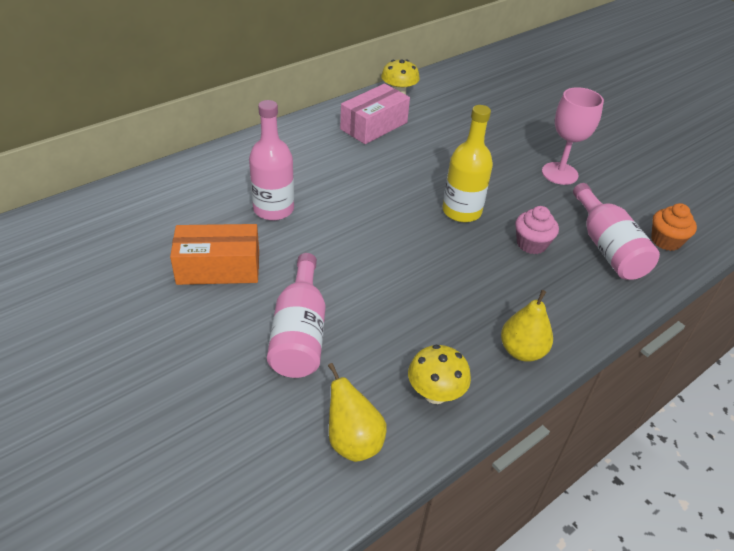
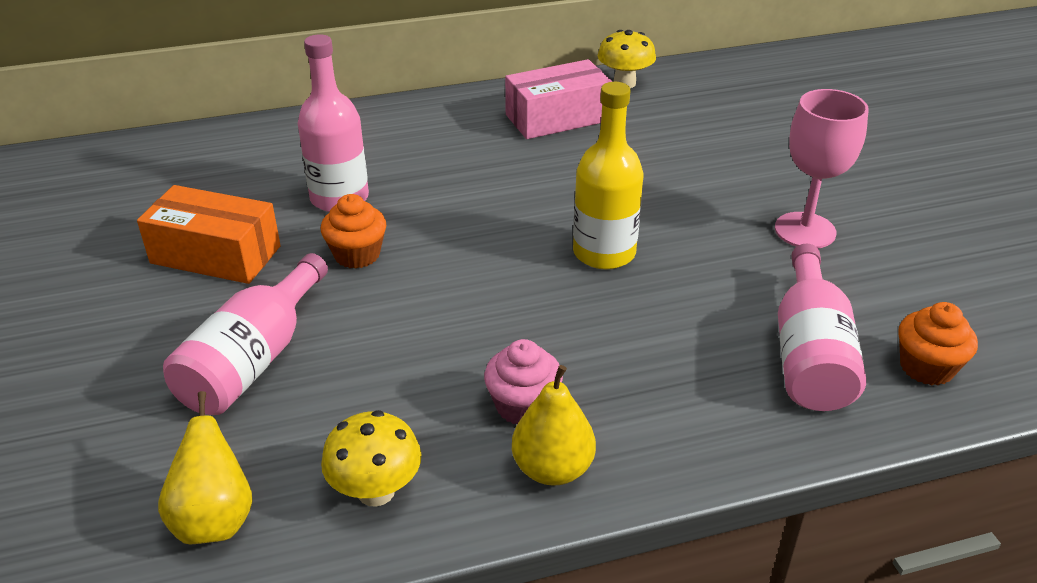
camera: 25 degrees right, 5 degrees down
(314, 246) = (357, 255): none -> orange cupcake
(531, 244) = (682, 321): pink cupcake -> pink cupcake (523, 406)

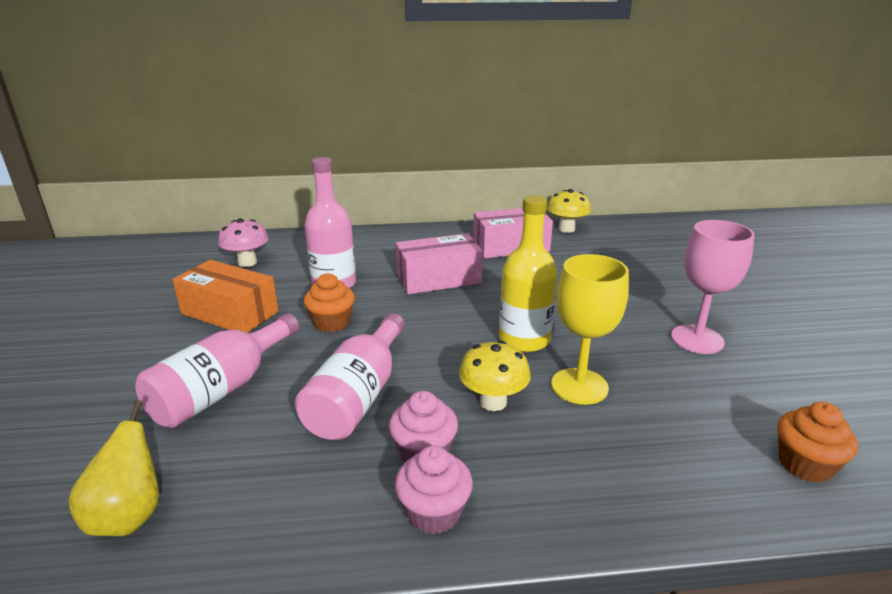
camera: 10 degrees right, 10 degrees down
(205, 175) = (247, 262): none -> pink mushroom
(376, 491) = (273, 510): yellow mushroom -> yellow mushroom (493, 402)
(475, 177) = (438, 279): none -> pink box
(552, 469) = (434, 512): yellow pear -> pink cupcake
(680, 306) = (579, 386): none -> yellow goblet
(809, 354) = (691, 439): pink bottle -> pink bottle (358, 396)

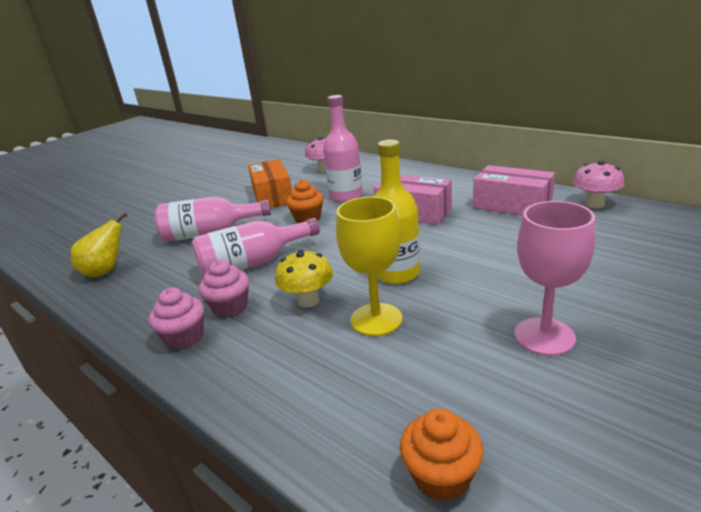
camera: 50 degrees right, 0 degrees up
(566, 229) = (594, 204): yellow mushroom -> pink mushroom

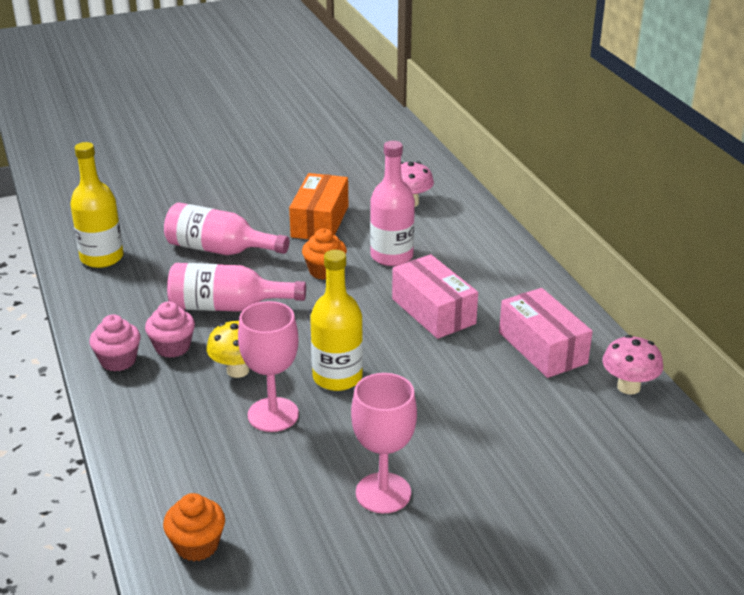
camera: 25 degrees right, 5 degrees up
(105, 271) = (102, 258): yellow pear -> yellow bottle
(376, 319) = (273, 415): yellow goblet -> pink goblet

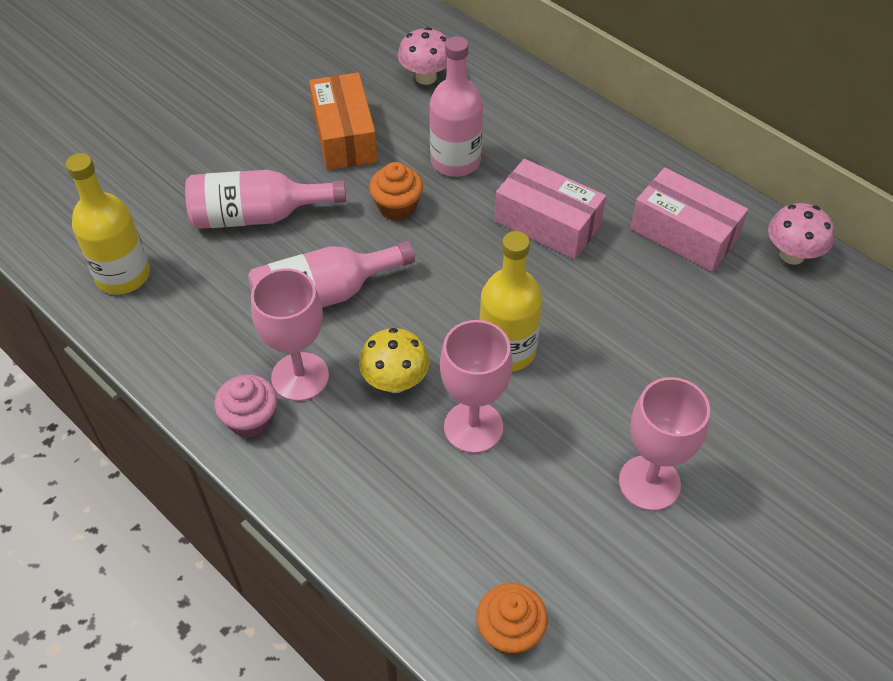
camera: 25 degrees left, 20 degrees up
(172, 347) = (300, 377): pink cupcake -> pink goblet

